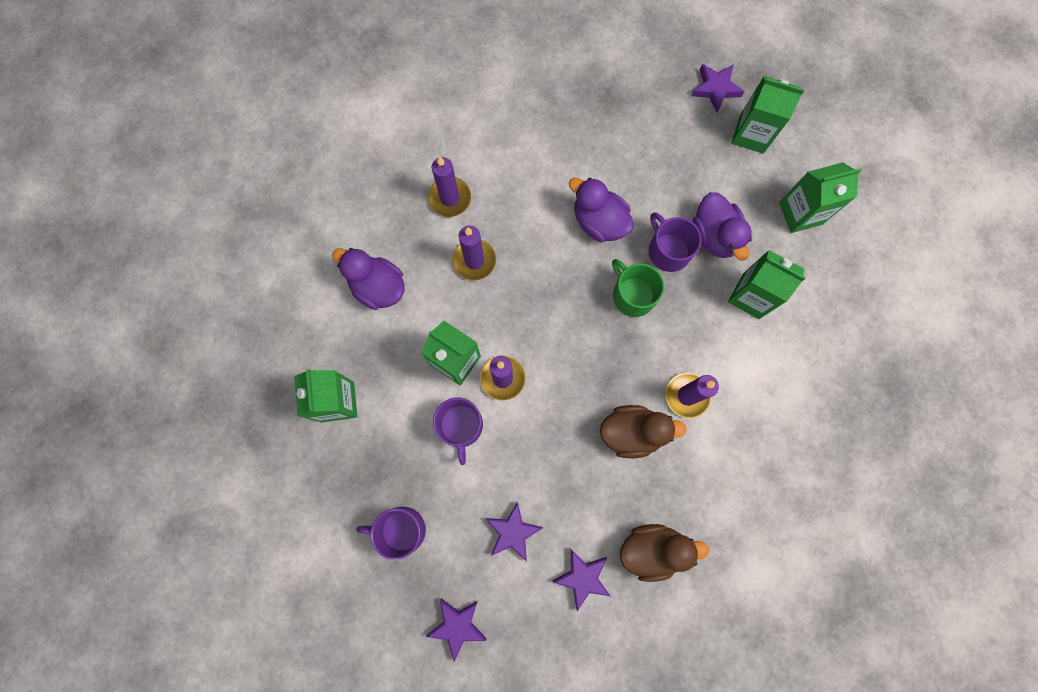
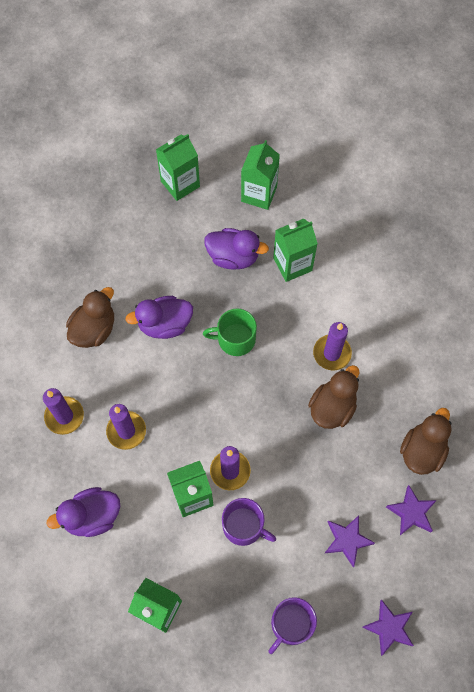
camera: 55 degrees left, 10 degrees down
(547, 164) = (94, 329): none -> brown duck
(668, 250) = (221, 294): purple mug -> none
(716, 89) = (130, 183): purple star -> none

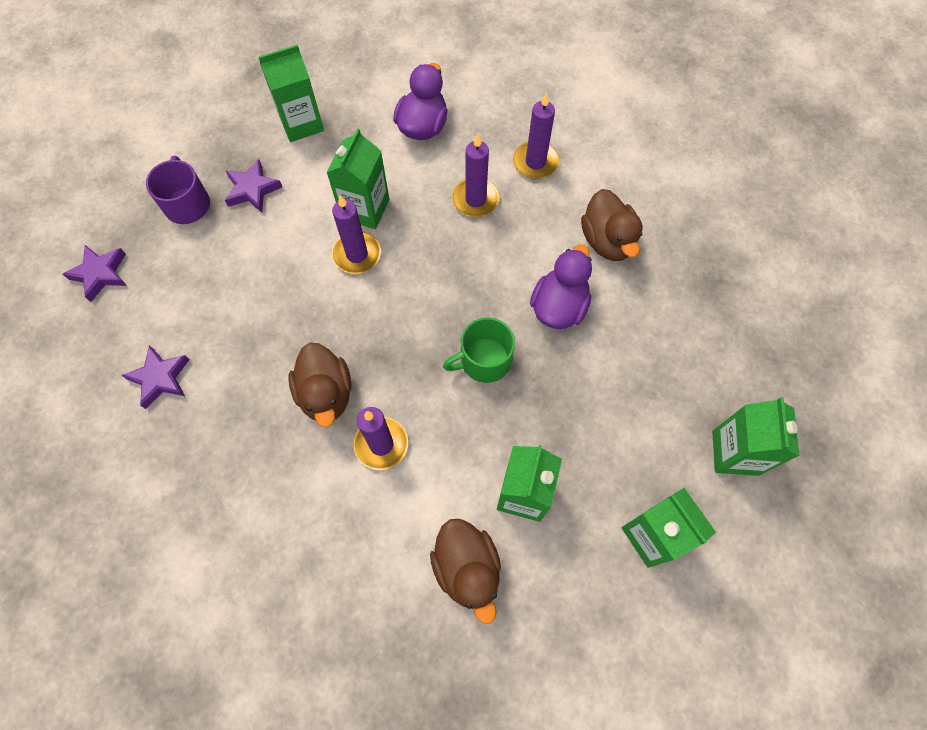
camera: 130 degrees right, 0 degrees up
(233, 257) = (586, 435): purple duck -> none
(235, 339) = (484, 360): green mug -> green mug turned 150 degrees counterclockwise
(244, 526) = (299, 229): purple mug -> none
(347, 540) = (199, 301): purple star -> purple star (252, 189)
(422, 451) = (199, 443): brown duck -> brown duck (467, 568)

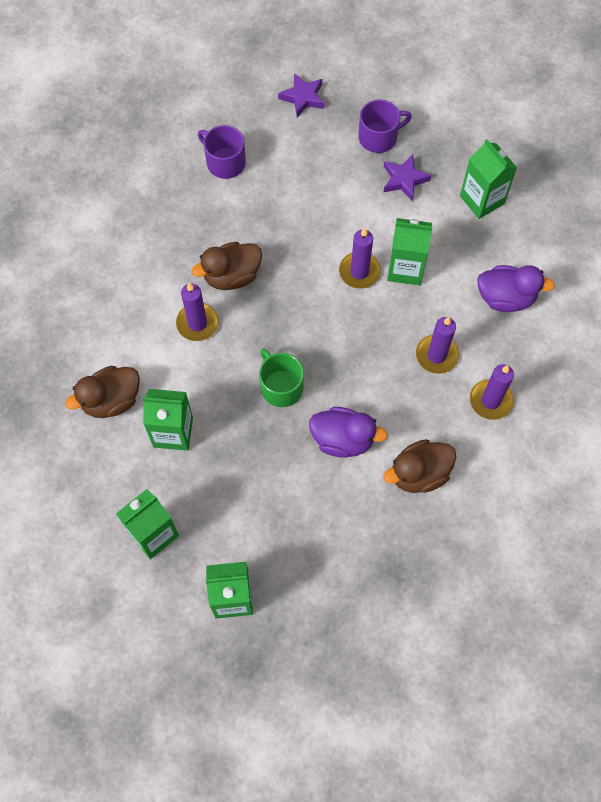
camera: 80 degrees right, 0 degrees up
(160, 378) = (225, 162): purple star -> purple mug

